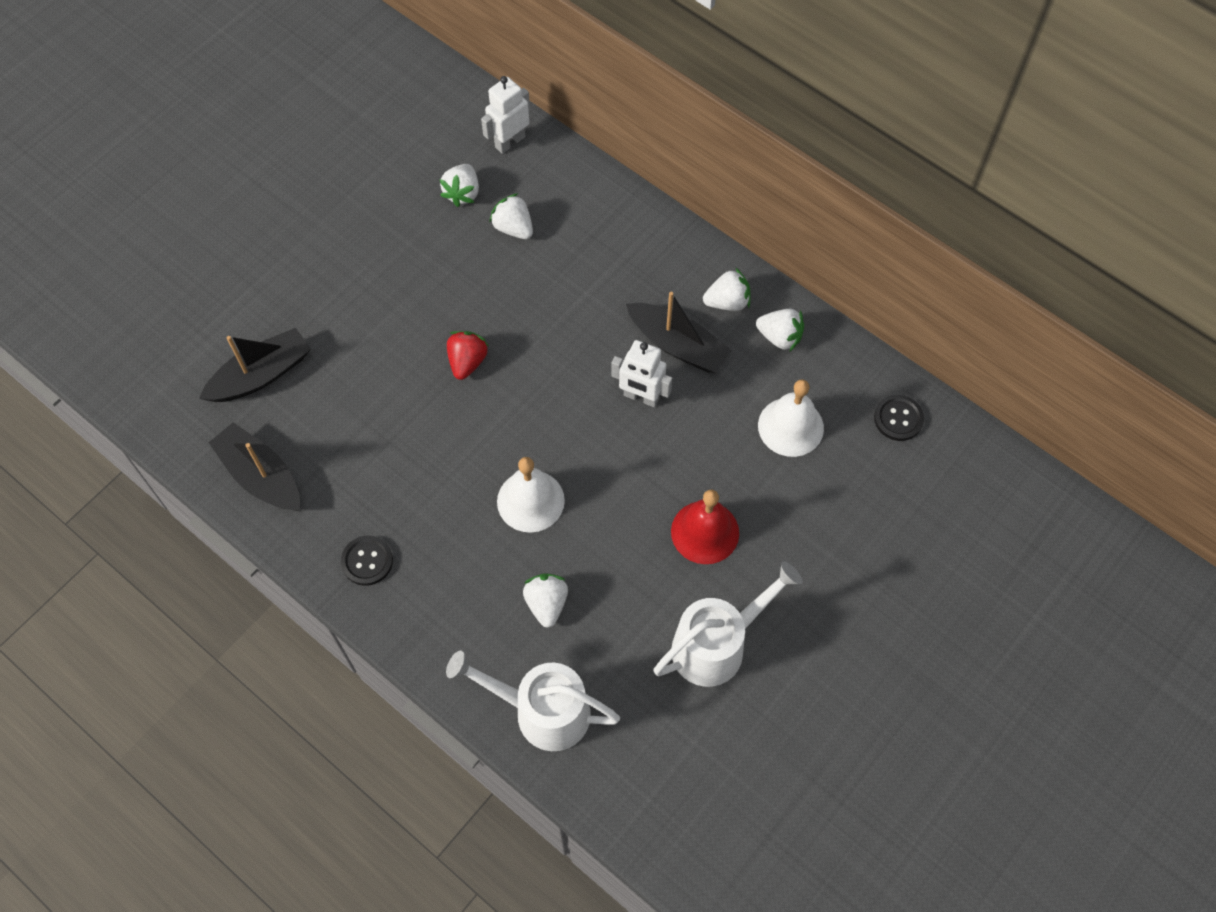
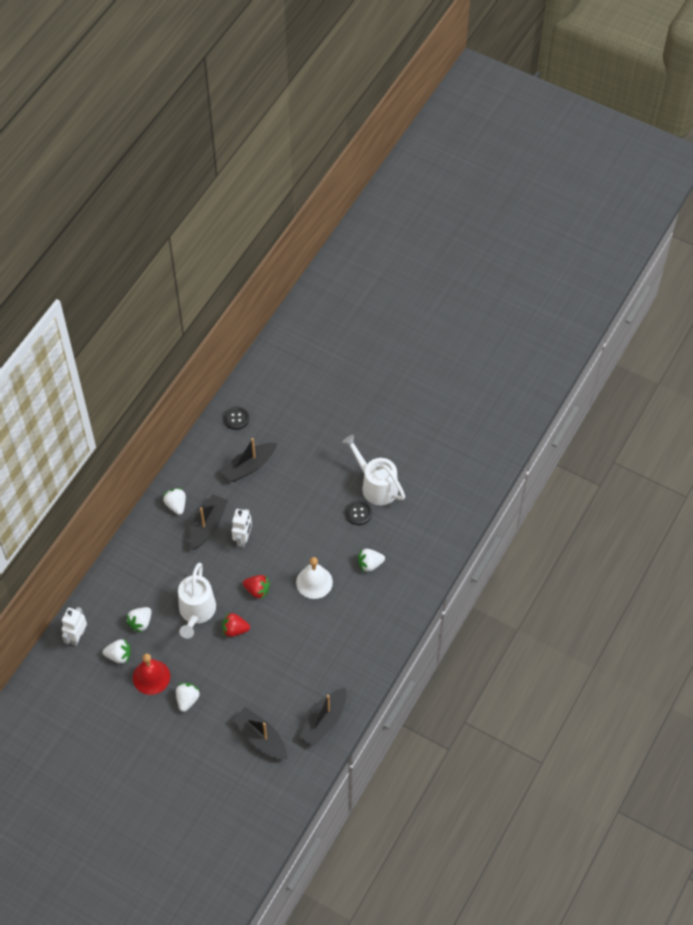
camera: 100 degrees left, 5 degrees down
(367, 561) = (364, 654): black button -> black button (358, 513)
(509, 142) = (77, 637): white robot -> white robot turned 75 degrees clockwise
(534, 406) = (257, 590): none -> red strawberry
(541, 711) = (426, 557): white watering can -> white watering can (196, 612)
(705, 532) = (316, 498): red bell -> red bell (151, 677)
(779, 337) = (195, 477): white strawberry -> white strawberry (187, 700)
(790, 426) = (249, 466): white bell -> black boat

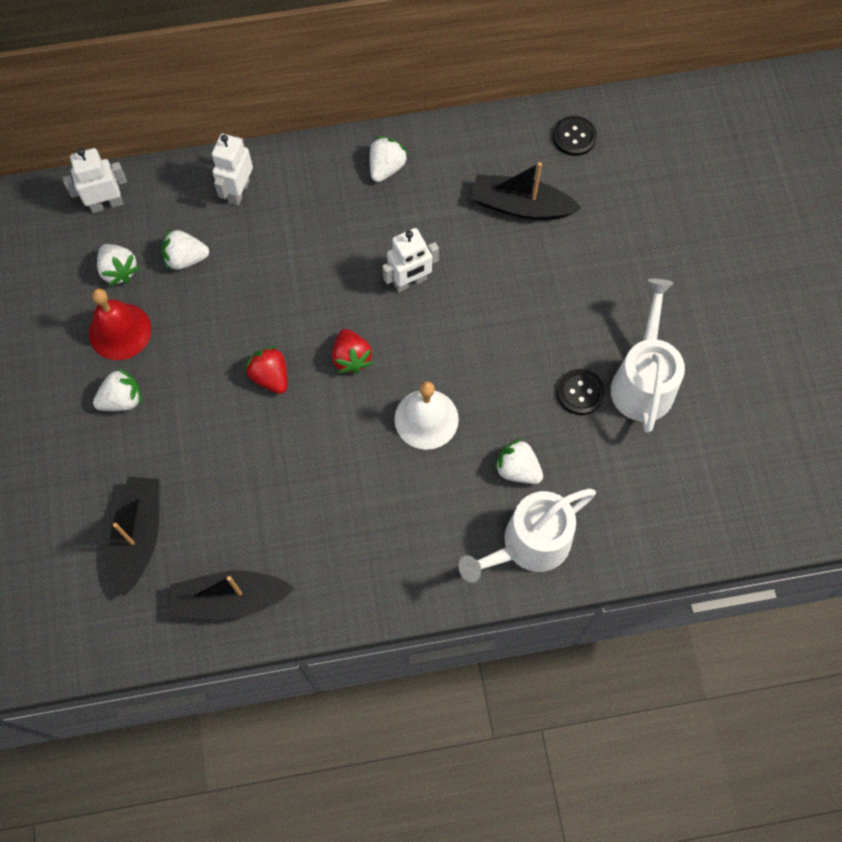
camera: 50 degrees right, 10 degrees up
(127, 575) = (238, 191): none -> white robot
(196, 612) = (256, 311): white watering can -> white watering can (528, 545)
(207, 526) = (390, 226): black boat -> none

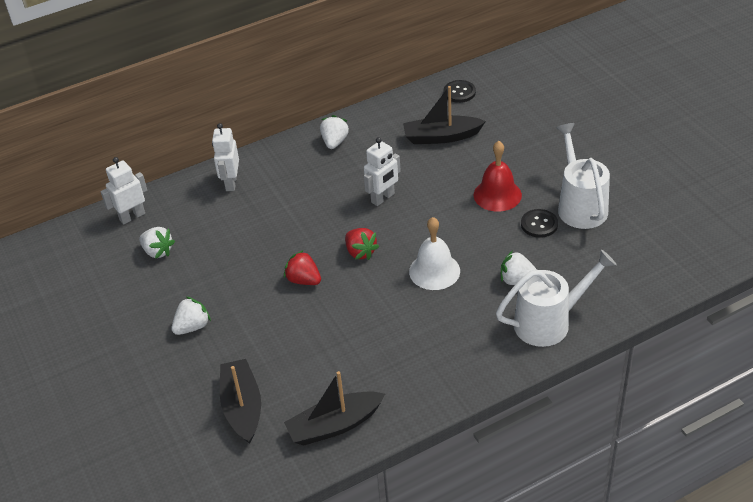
camera: 15 degrees left, 25 degrees down
(120, 331) = (173, 286): red bell -> red bell (497, 195)
(185, 258) = (207, 231): white strawberry -> none
(528, 545) = (549, 322): white watering can -> white watering can turned 150 degrees counterclockwise

